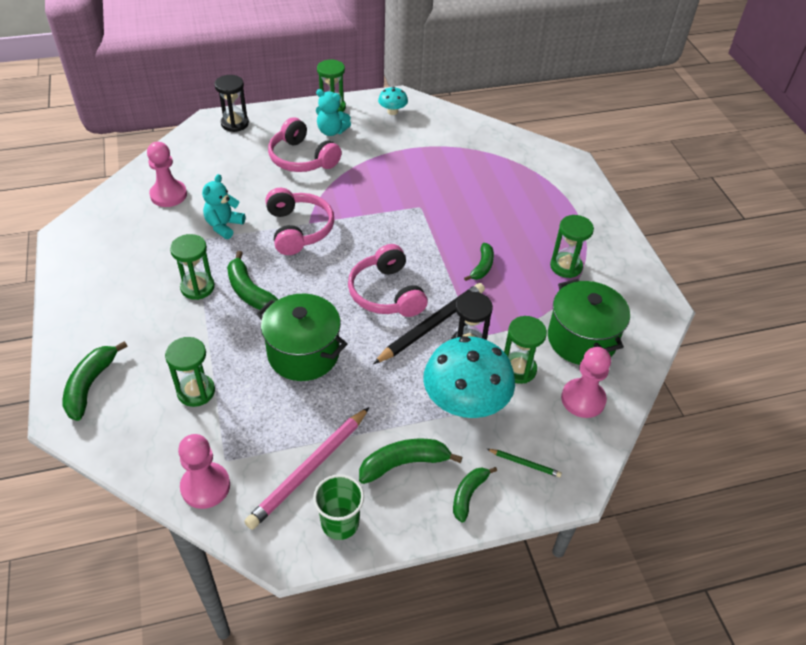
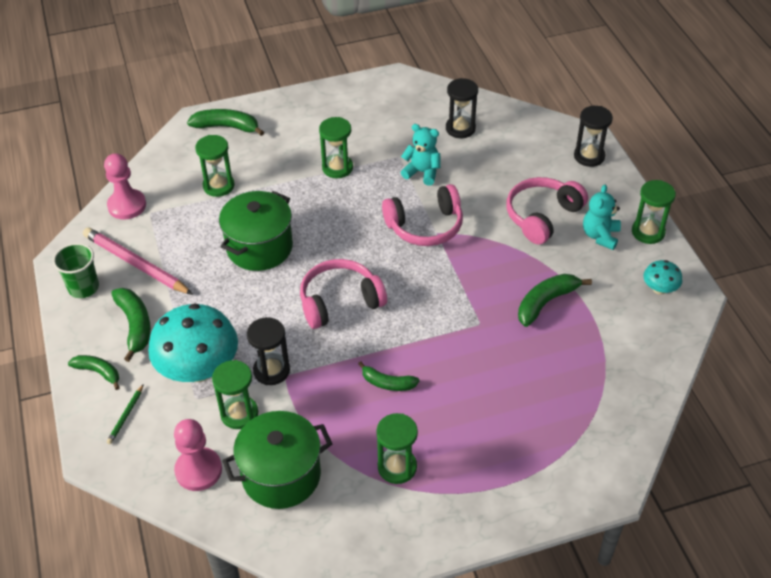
camera: 90 degrees right, 0 degrees up
(168, 195) = (460, 128): pink pawn -> black hourglass
(250, 292) = (334, 202): green banana -> green banana (546, 302)
(432, 325) = (298, 340): black pencil -> none

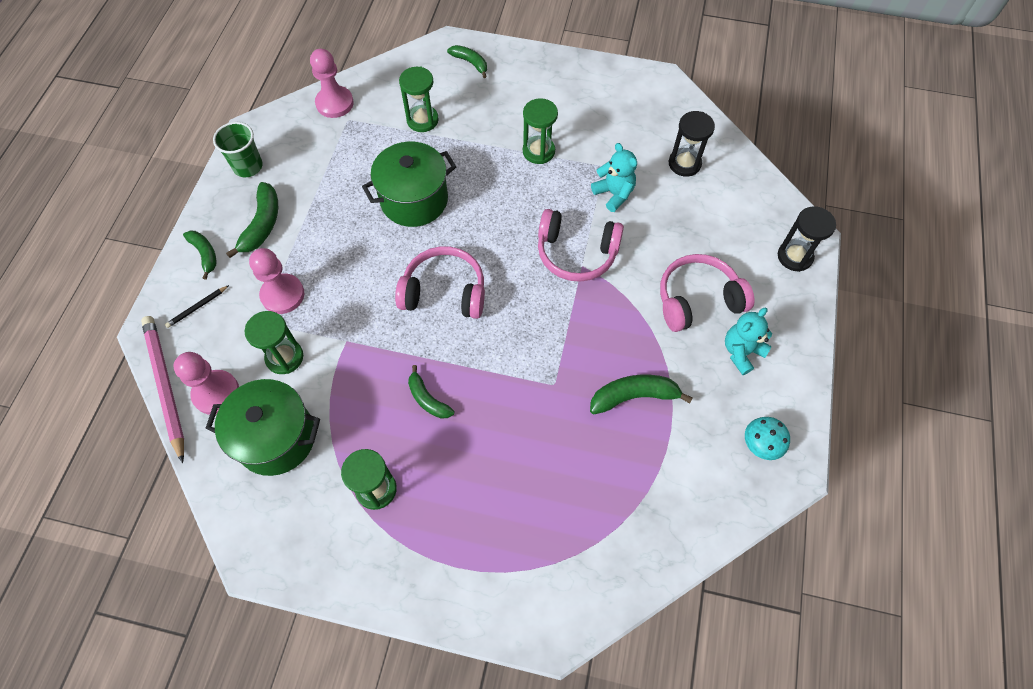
camera: 30 degrees right, 15 degrees up
(126, 416) = (197, 307): green pencil -> black pencil
(136, 264) = (303, 164): pink pencil -> pink pencil (165, 386)
(199, 369) = (282, 295): turquoise mushroom -> pink pawn
(227, 127) = (470, 63): green banana -> green banana, size x0.66
(271, 370) = (339, 330): black hourglass -> none
(648, 232) = (795, 373): green hourglass -> none

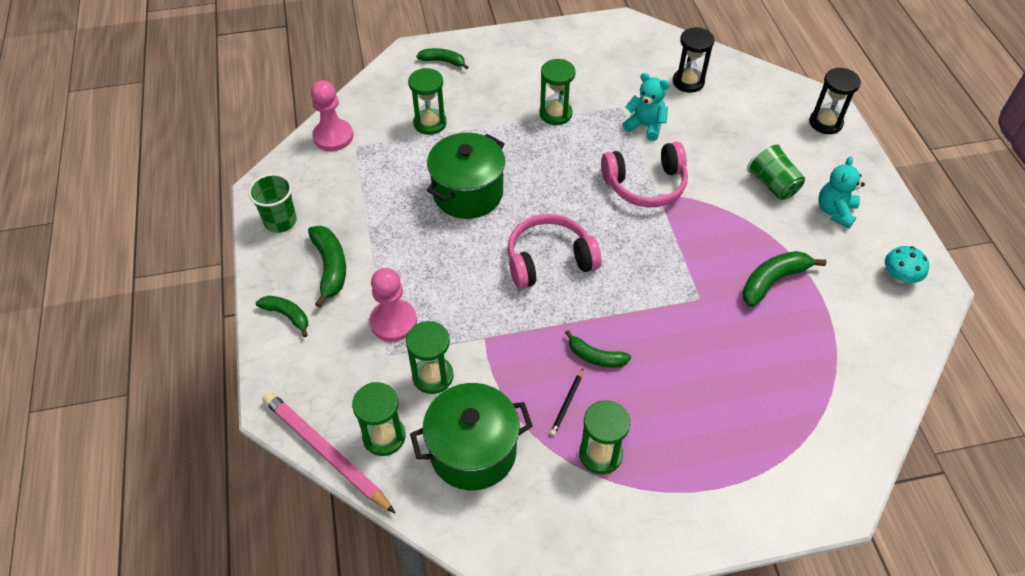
camera: 25 degrees left, 10 degrees down
(197, 307) = (312, 367): black pencil -> black pencil (567, 403)
(216, 393) = (384, 436): pink pawn -> green hourglass
(697, 300) = (772, 184): pink headphones -> green cup

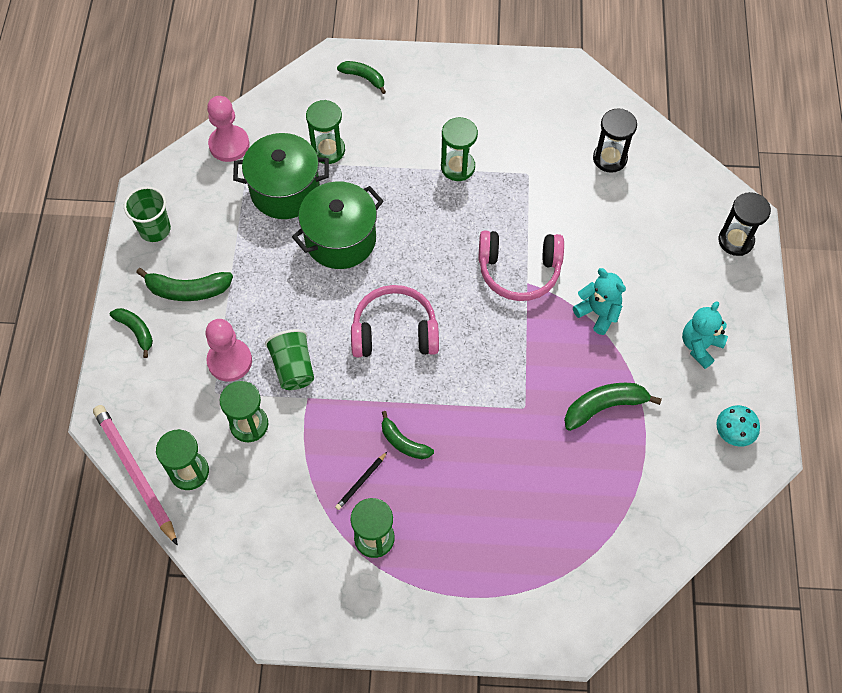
camera: 15 degrees right, 10 degrees up
(330, 267) = (188, 290): green banana -> green banana turned 90 degrees clockwise
(473, 451) = (262, 506): green pot -> green pot (285, 191)
(645, 126) = (544, 202): turquoise teddy bear -> turquoise teddy bear (598, 313)
(772, 184) = (648, 300): green cup -> green cup (293, 367)

